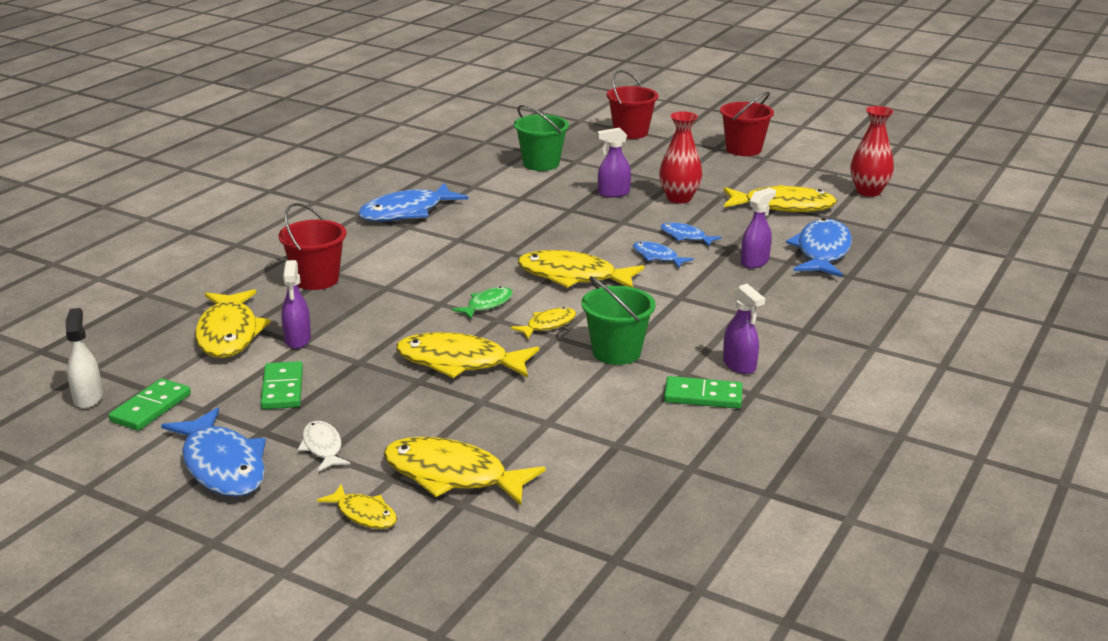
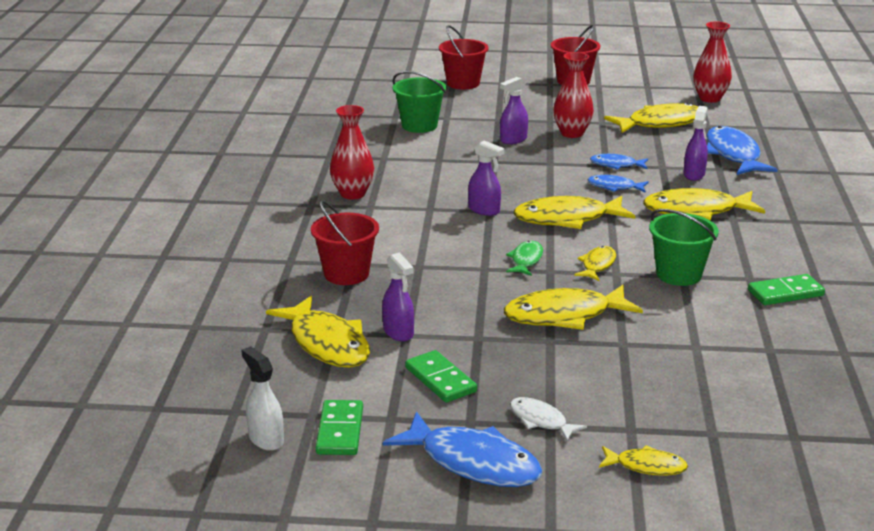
camera: 25 degrees left, 0 degrees up
(406, 212) = (352, 194): blue fish -> red vase
(452, 476) = (677, 412): yellow fish -> yellow fish (696, 211)
(739, 365) = (782, 261): purple spray bottle -> purple spray bottle (484, 210)

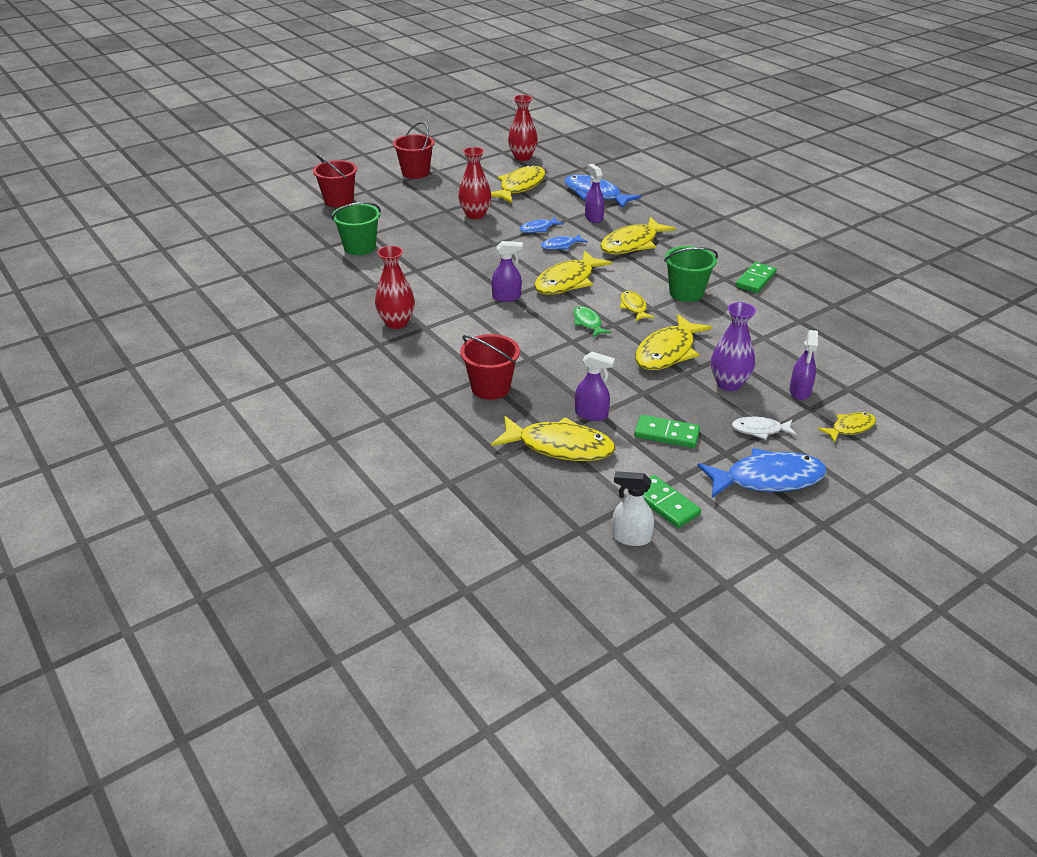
camera: 40 degrees left, 10 degrees up
(513, 140) = (444, 234): purple spray bottle -> purple spray bottle (799, 391)
(580, 369) = (729, 384): none -> purple vase

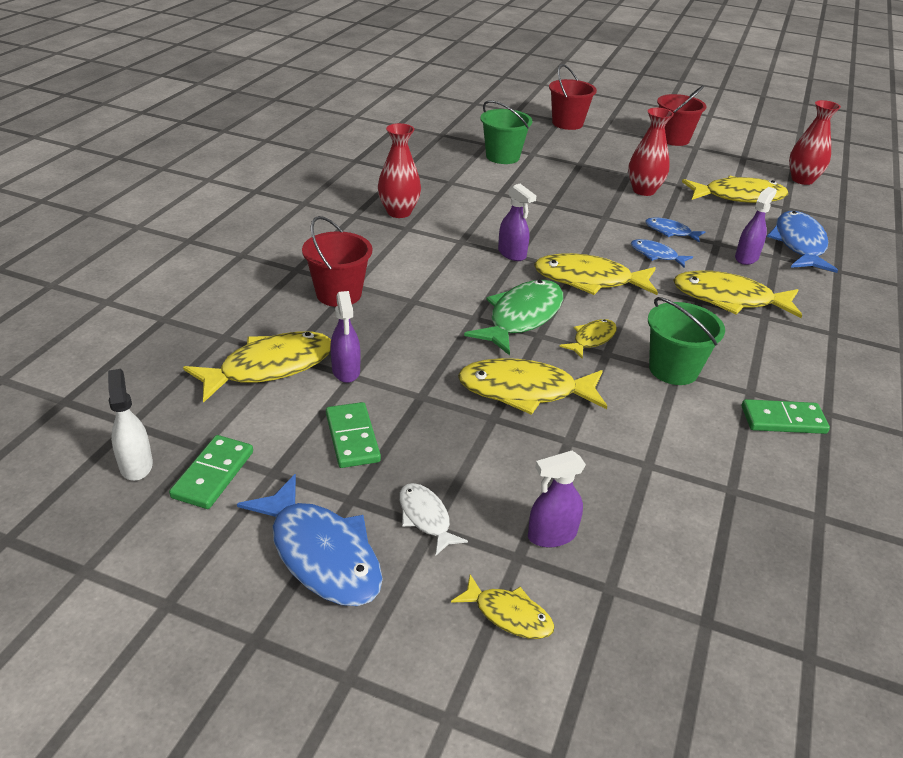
camera: 55 degrees right, 0 degrees up
(560, 446) = (270, 367): yellow fish -> yellow fish turned 105 degrees counterclockwise
(587, 323) = (521, 317): green fish -> green fish, size x1.88
(729, 384) = (505, 461): purple vase -> none

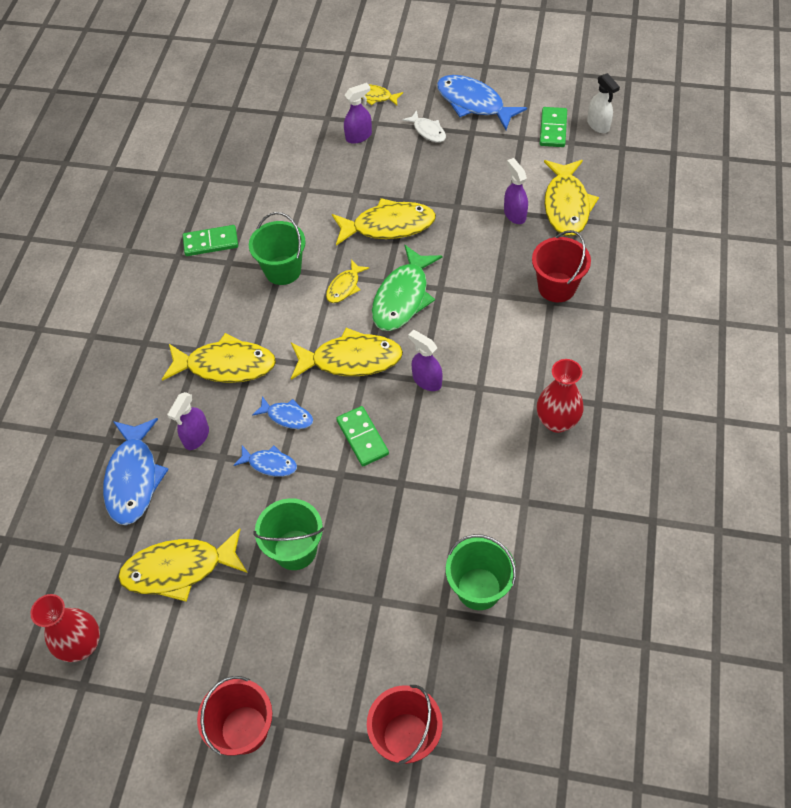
camera: 175 degrees right, 20 degrees up
(270, 367) = (566, 205): yellow fish -> yellow fish turned 45 degrees counterclockwise
(352, 437) = (487, 167): green domino -> green domino (362, 437)
(643, 190) = (295, 550): red vase -> green bucket

